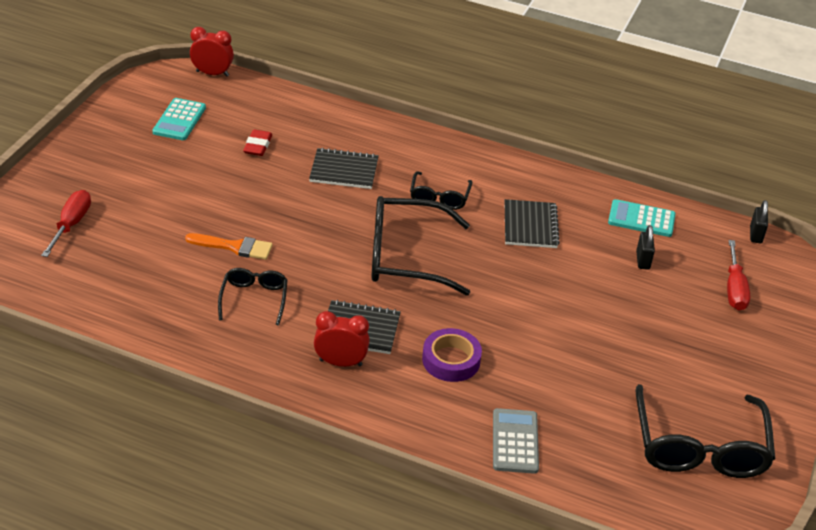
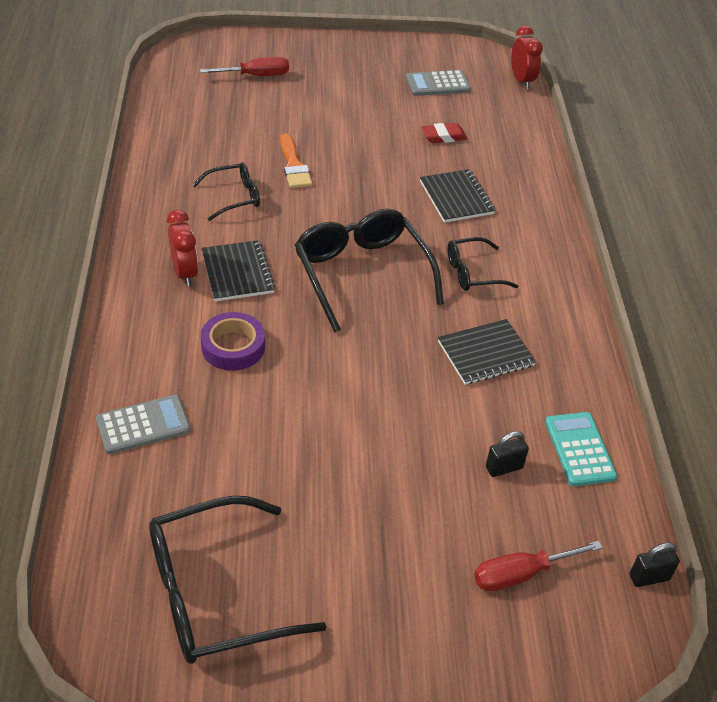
camera: 65 degrees right, 5 degrees up
(179, 120) = (437, 84): turquoise calculator -> grey calculator

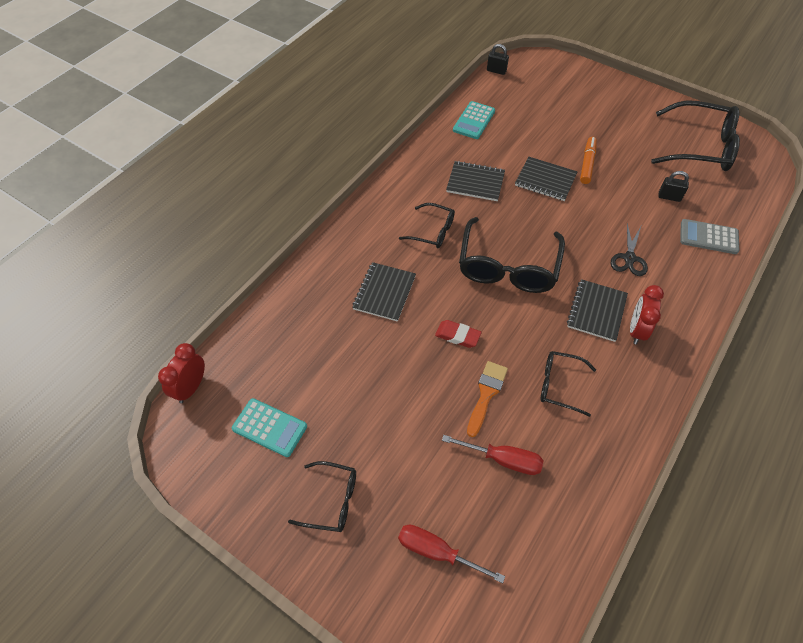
camera: 140 degrees left, 10 degrees up
(233, 346) = (629, 258): purple tape -> black scissors
(351, 70) = (332, 500): none -> black glasses
(369, 459) = (587, 164): none -> orange marker
(405, 402) = (545, 180): none -> black notebook
(437, 84) = (269, 427): grey calculator -> turquoise calculator
(443, 136) = (332, 358): red eraser -> red eraser (457, 336)
(504, 468) = (520, 131): black padlock -> black padlock (669, 197)
(521, 574) = (551, 94): red screwdriver -> red screwdriver (502, 459)

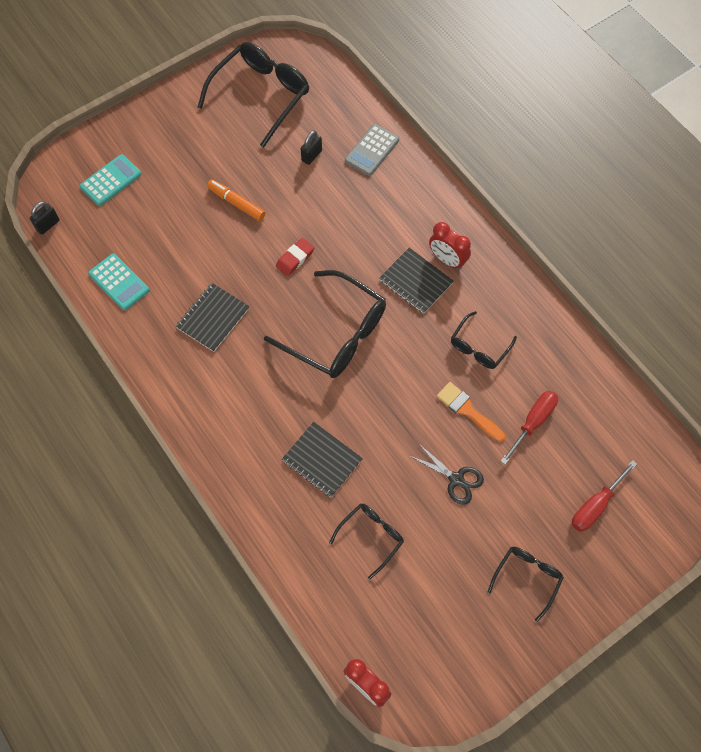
camera: 70 degrees left, 10 degrees up
(269, 427) = (438, 616): turquoise calculator -> turquoise calculator (111, 180)
(433, 231) = (262, 385): black glasses -> black glasses (371, 536)
(457, 336) = (398, 411): red eraser -> red eraser (295, 258)
(545, 180) = (240, 251): black notebook -> none
(629, 258) = (369, 226): black scissors -> black scissors (456, 479)

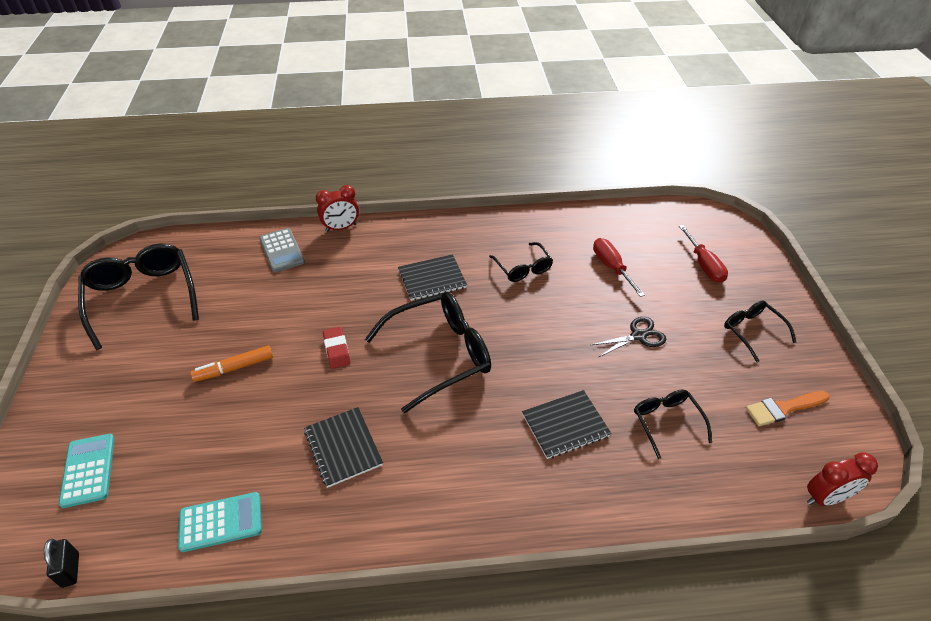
camera: 60 degrees left, 20 degrees down
(311, 155) = (244, 291): black padlock -> none
(447, 260) = (428, 252): red clock -> red clock (341, 228)
(467, 410) = (577, 300): orange brush -> orange brush (783, 408)

